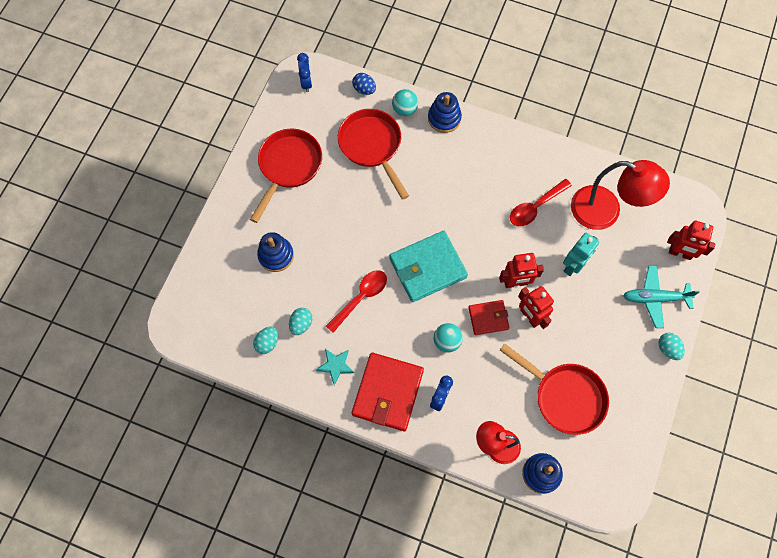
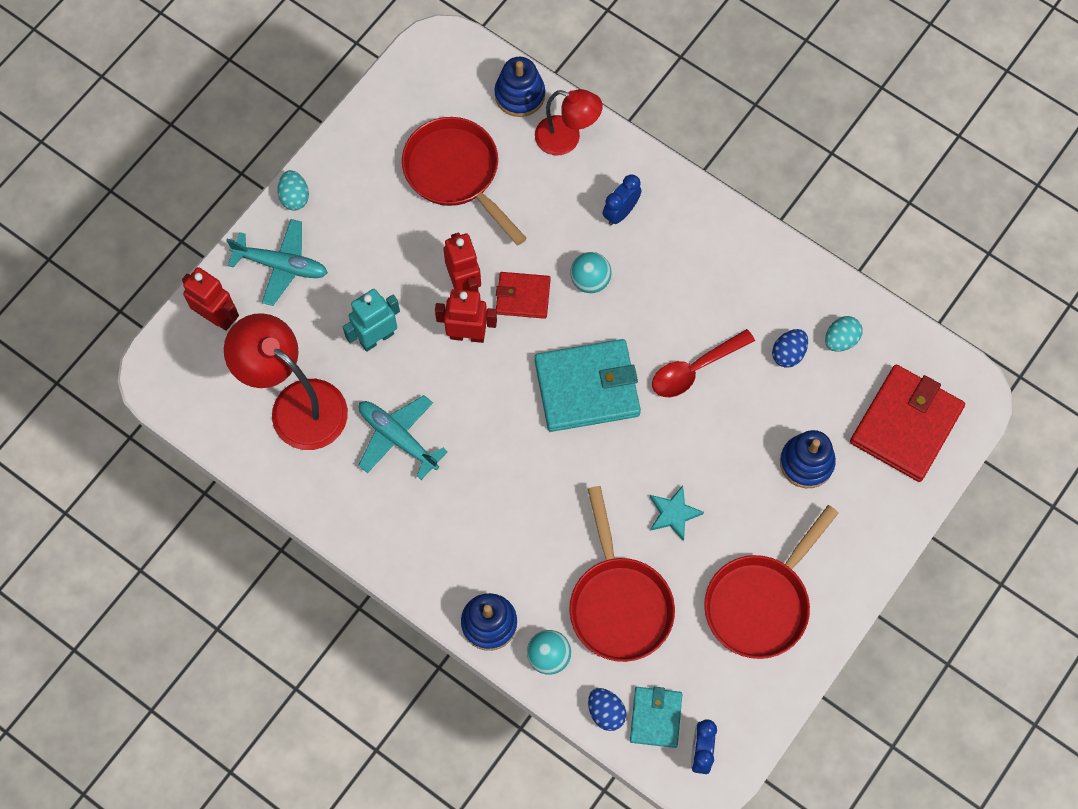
camera: 165 degrees left, 0 degrees up
(301, 324) = (788, 353): turquoise egg -> blue egg
(335, 93) = (655, 717): none -> turquoise wallet
(335, 365) = (752, 286): turquoise star -> turquoise star (673, 514)
(387, 392) = (689, 235): red wallet -> red wallet (906, 425)
(535, 207) = (397, 438): red spoon -> turquoise plane

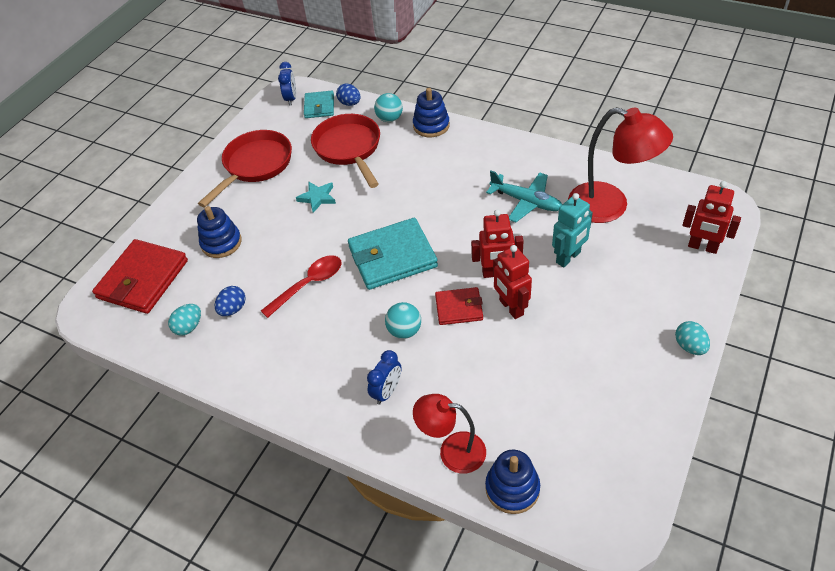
camera: 175 degrees right, 20 degrees down
(281, 265) = (671, 292): turquoise plane -> none
(456, 173) = (550, 396): red pan -> none

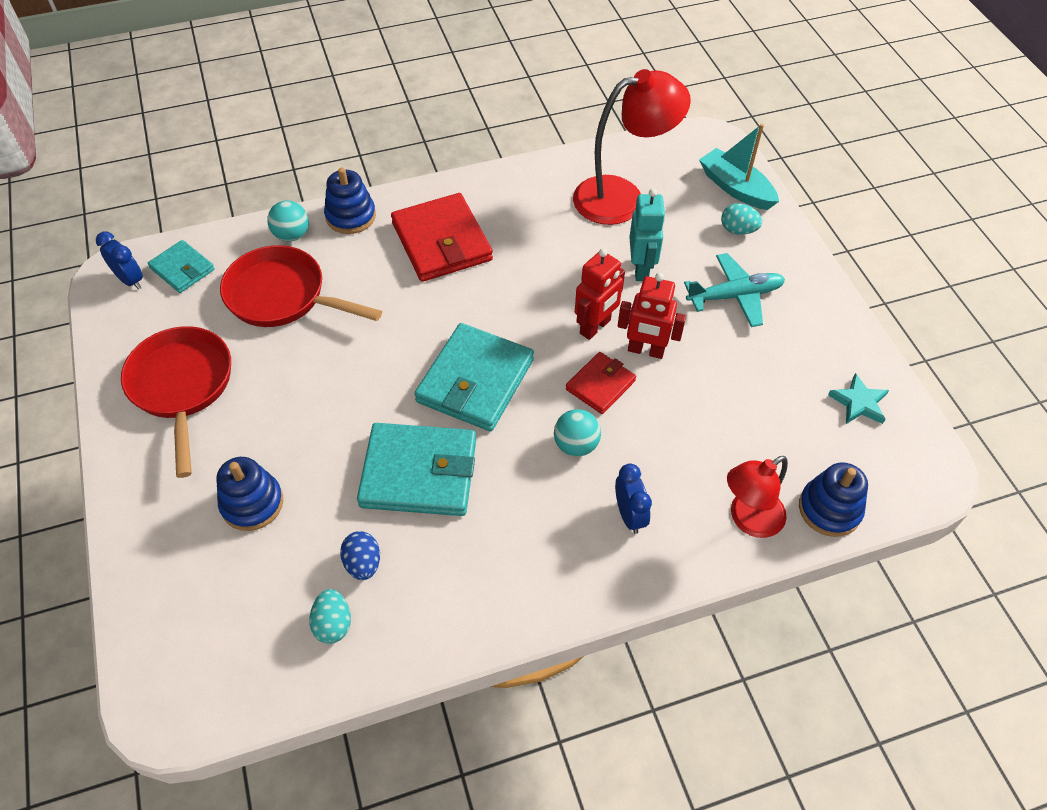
camera: 50 degrees left, 5 degrees up
(143, 279) = (198, 619): red wallet -> red wallet (441, 242)
(308, 284) = (419, 473): red spoon -> turquoise wallet
(317, 198) = (312, 374): turquoise star -> turquoise star (858, 403)
(350, 103) = (219, 244): blue egg -> none
(526, 202) = (542, 239): turquoise plane -> turquoise plane (735, 296)
(689, 346) = (819, 282): turquoise egg -> turquoise egg (738, 230)
(702, 247) = (735, 188): red robot -> turquoise boat

